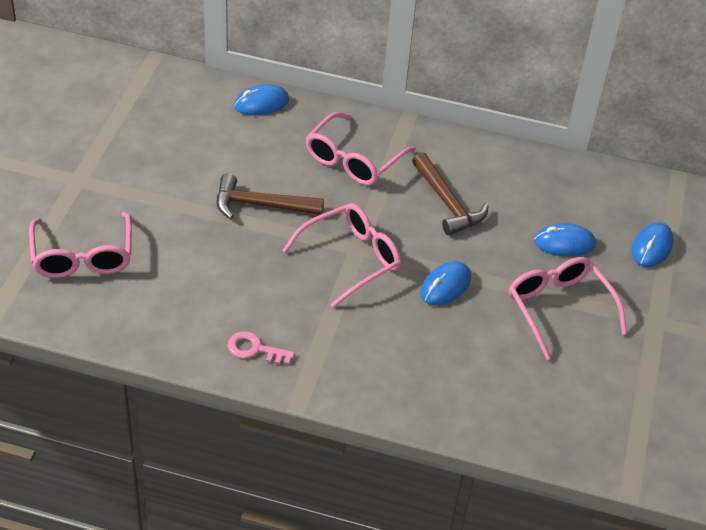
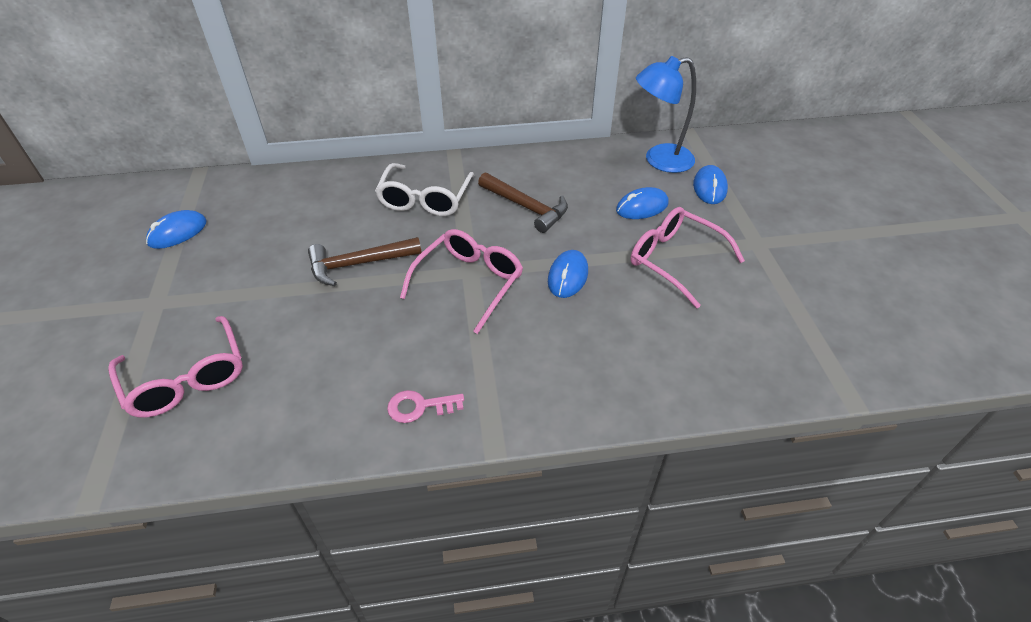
camera: 20 degrees left, 0 degrees up
(261, 103) = (318, 180): blue mouse -> blue mouse (177, 233)
(353, 160) = (425, 199): pink glasses -> white glasses
(620, 198) = (659, 160): none -> blue lamp

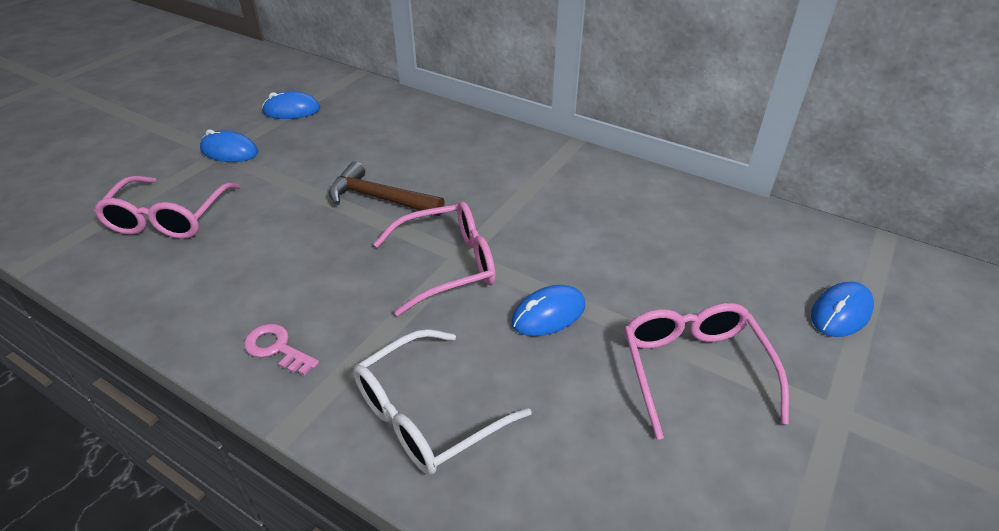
camera: 40 degrees right, 5 degrees down
(425, 199) = (499, 171): white glasses -> white glasses (427, 414)
(526, 207) = (586, 225): brown hammer -> none
(642, 207) = (720, 289): blue mouse -> blue mouse (229, 151)
(659, 160) = (804, 250): blue lamp -> none

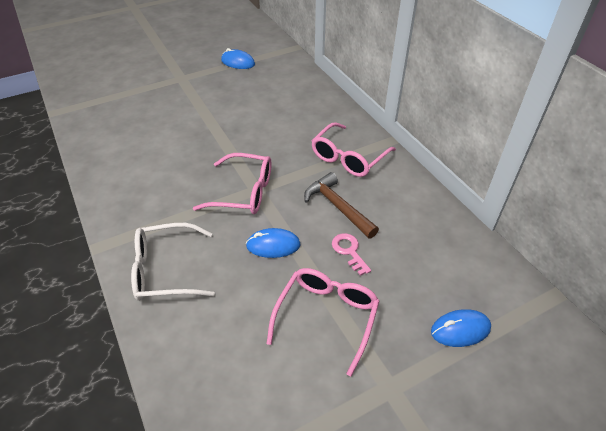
camera: 30 degrees right, 5 degrees up
(168, 218) = (130, 109): pink glasses -> pink glasses (348, 158)
(229, 151) = (187, 79): blue mouse -> none
(276, 348) = (126, 202): pink key -> pink key (349, 251)
(379, 198) = (241, 136): brown hammer -> brown hammer (337, 207)

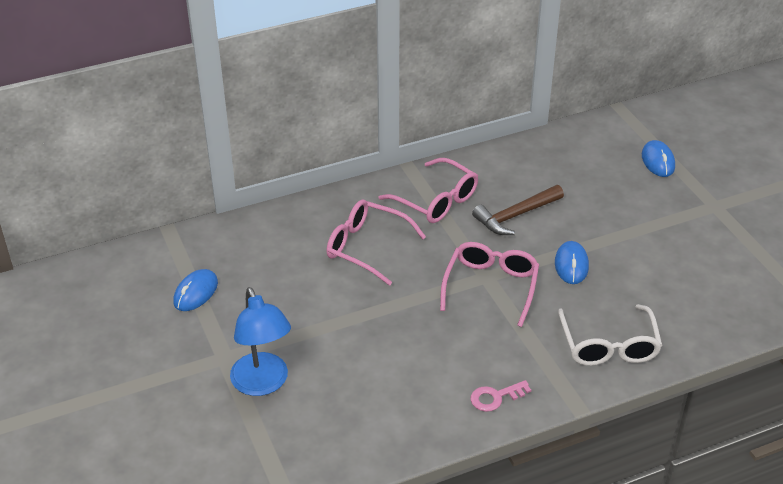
camera: 85 degrees left, 5 degrees down
(156, 93) = (263, 384): none -> blue lamp
(326, 317) = (654, 234): pink glasses -> pink glasses (366, 247)
(349, 251) = (577, 213): pink key -> pink key (495, 397)

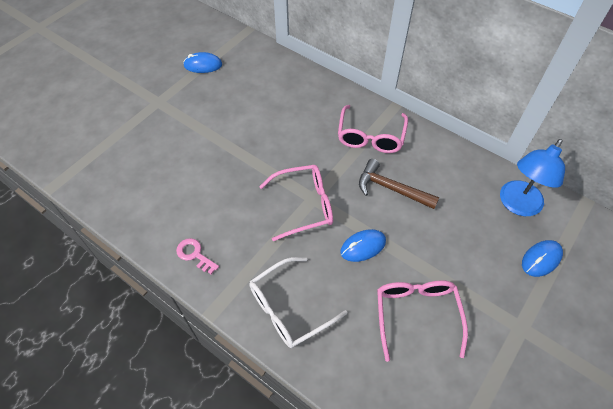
camera: 60 degrees right, 15 degrees up
(263, 384) = (145, 128): blue lamp -> blue lamp (517, 205)
(366, 247) = (296, 122): pink glasses -> pink glasses (416, 314)

